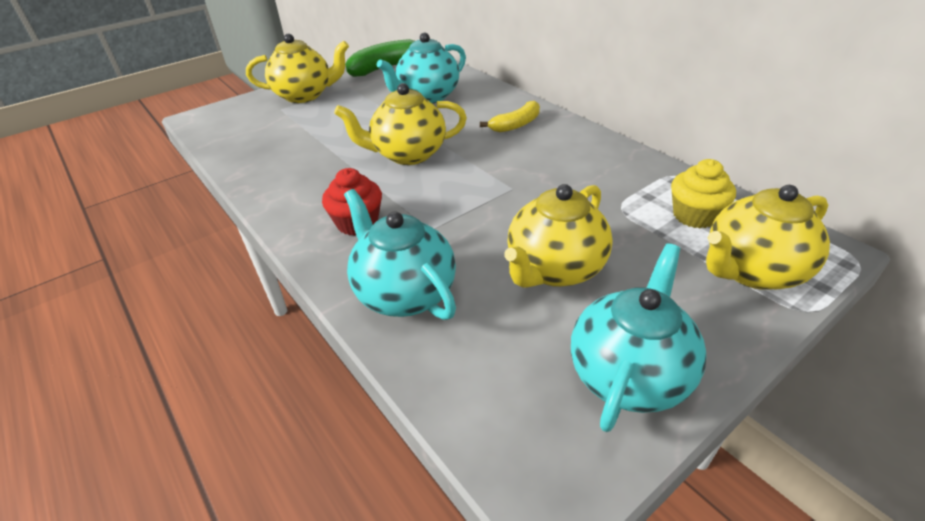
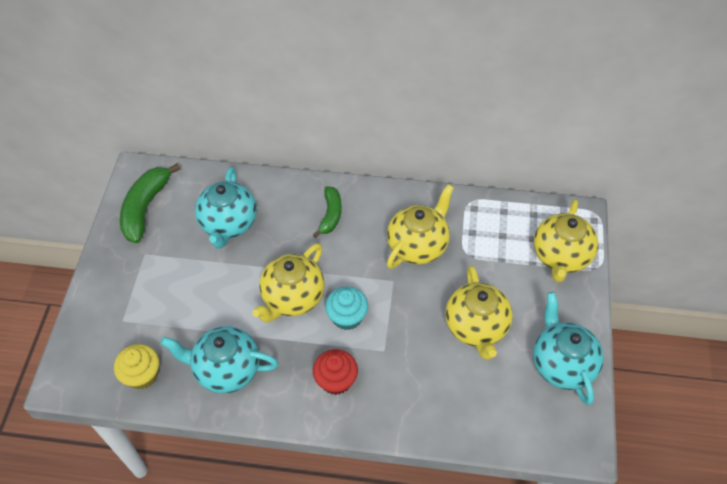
camera: 45 degrees left, 15 degrees up
(305, 95) = (120, 290): yellow teapot -> yellow teapot (418, 245)
(404, 293) = (422, 405): turquoise teapot -> turquoise teapot (226, 370)
(433, 188) = (347, 317): none -> turquoise cupcake
(516, 125) = (331, 215): yellow banana -> green banana
(694, 215) = (506, 232): yellow cupcake -> yellow cupcake (142, 375)

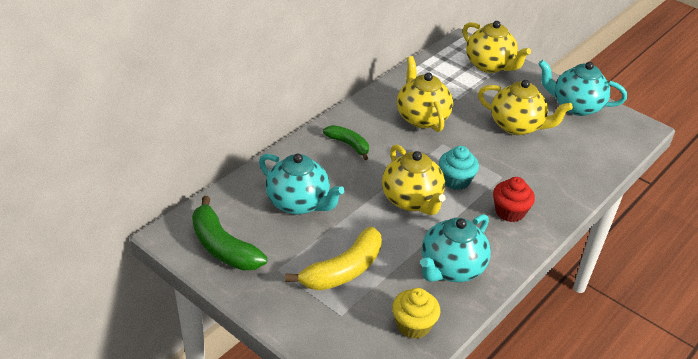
camera: 60 degrees left, 15 degrees down
(172, 296) = (343, 270): none -> yellow banana

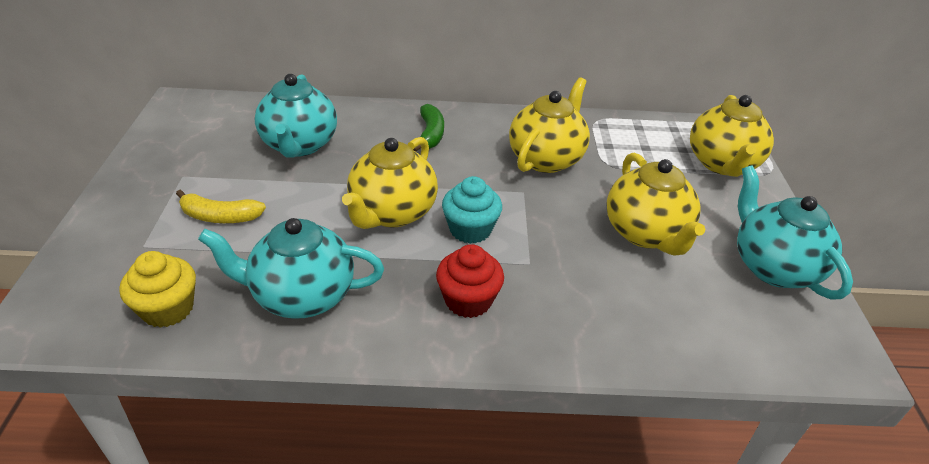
camera: 50 degrees right, 0 degrees up
(223, 247) = (187, 133): green banana -> none
(343, 270) = (220, 217): yellow banana -> yellow banana, size x0.62

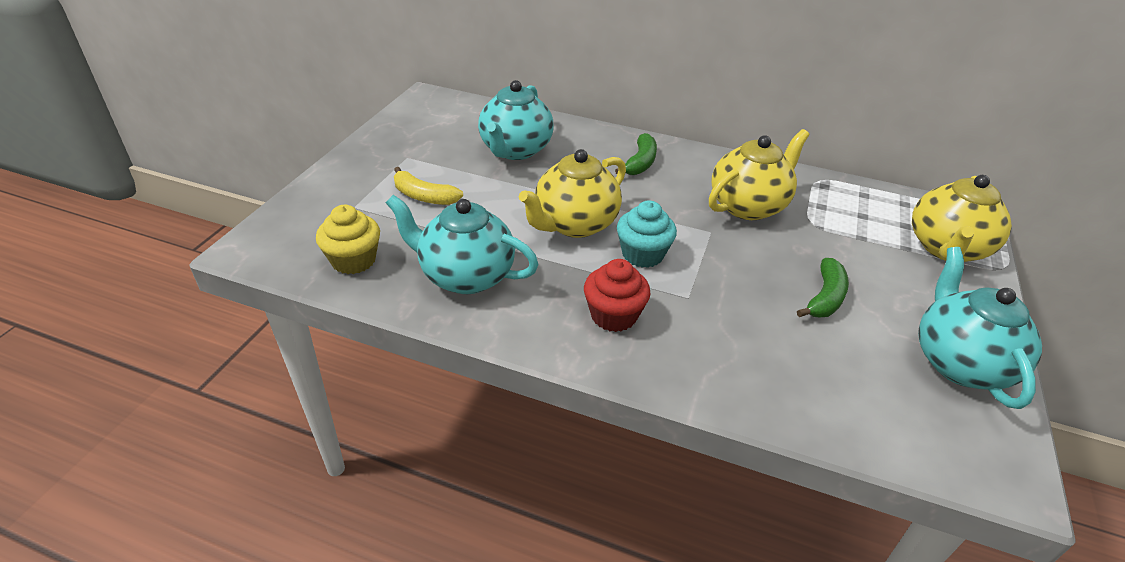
camera: 20 degrees right, 0 degrees up
(646, 234) = (825, 298): yellow teapot -> green banana

